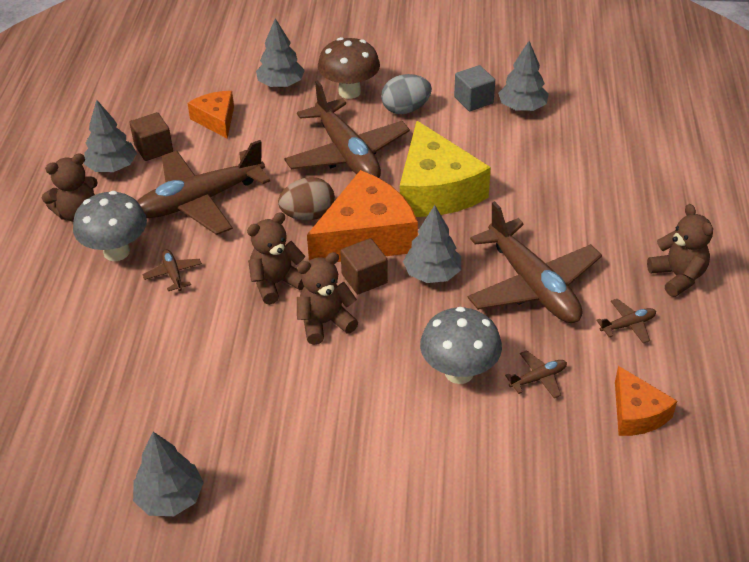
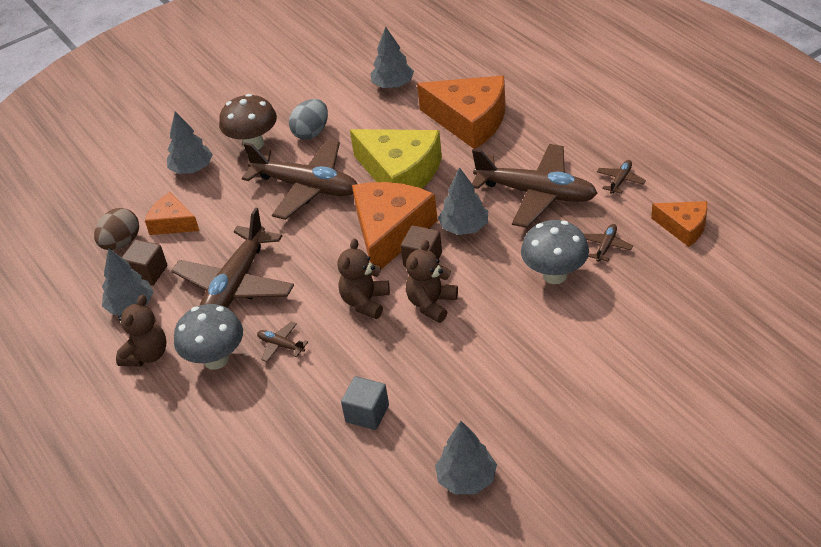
camera: 35 degrees left, 0 degrees up
(308, 215) = (330, 244): brown egg -> brown egg (121, 243)
(473, 100) = (353, 99): grey cube -> grey cube (367, 413)
(552, 180) = (469, 120): none -> orange cheese
(677, 277) = (615, 133): brown teddy bear -> none

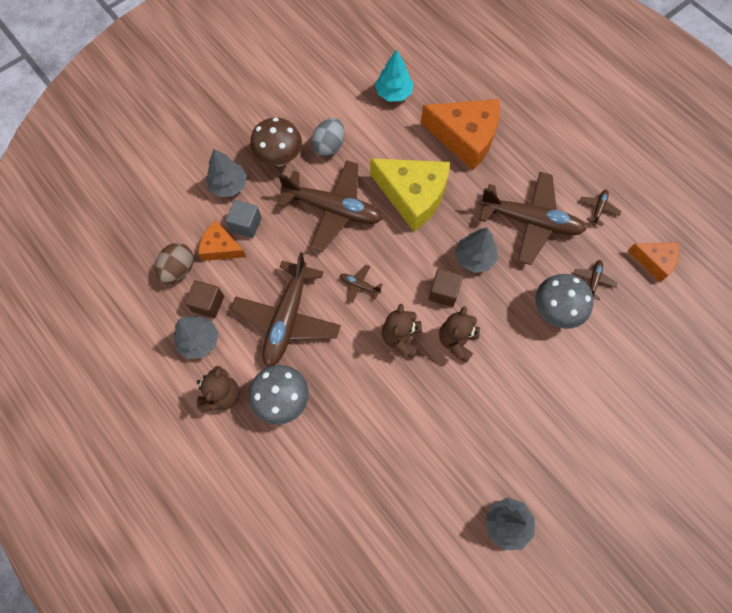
camera: 10 degrees left, 25 degrees up
(281, 345) = (336, 385): brown plane -> brown plane (359, 285)
(367, 413) = (418, 457): grey cube -> grey cube (246, 224)
(390, 232) = (412, 262): orange cheese -> none
(393, 85) = (393, 93): grey tree -> turquoise tree

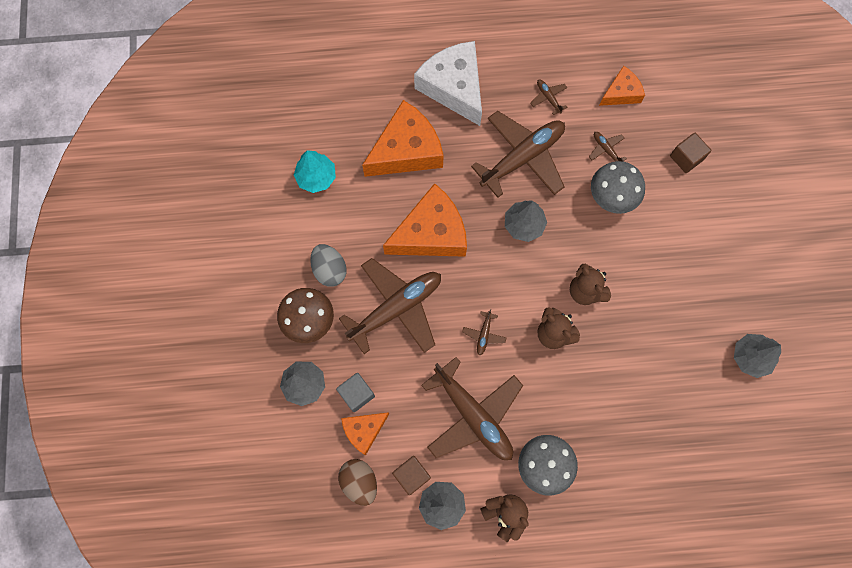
camera: 55 degrees left, 5 degrees up
(359, 285) = (484, 335): brown plane -> brown plane turned 45 degrees counterclockwise
(412, 195) = (431, 233): yellow cheese -> orange cheese
(443, 292) = (537, 271): brown cube -> brown cube (686, 158)
(545, 137) = (454, 87): none -> white cheese

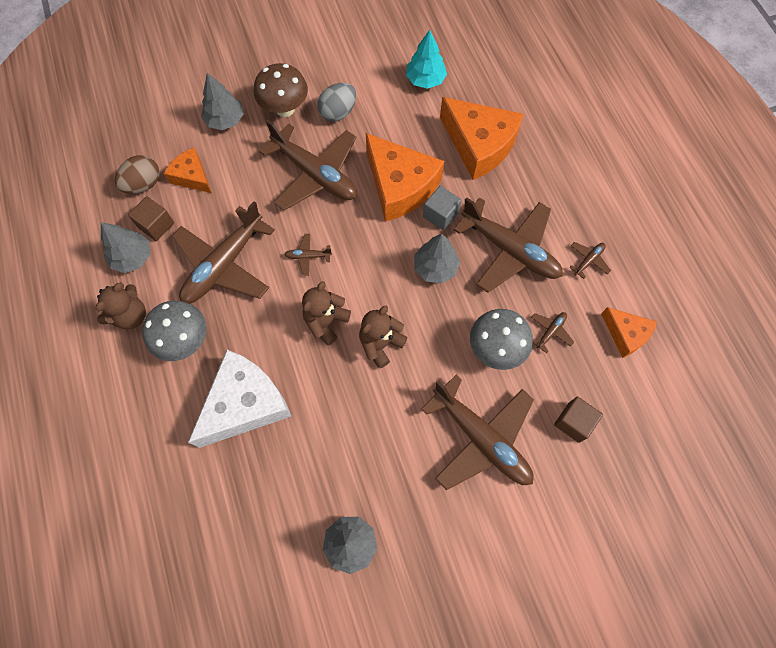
camera: 75 degrees right, 5 degrees down
(356, 394) = (225, 162): grey cube -> grey cube (440, 215)
(454, 87) = (563, 170): white cheese -> white cheese (245, 404)
(685, 232) = (481, 438): none -> brown plane

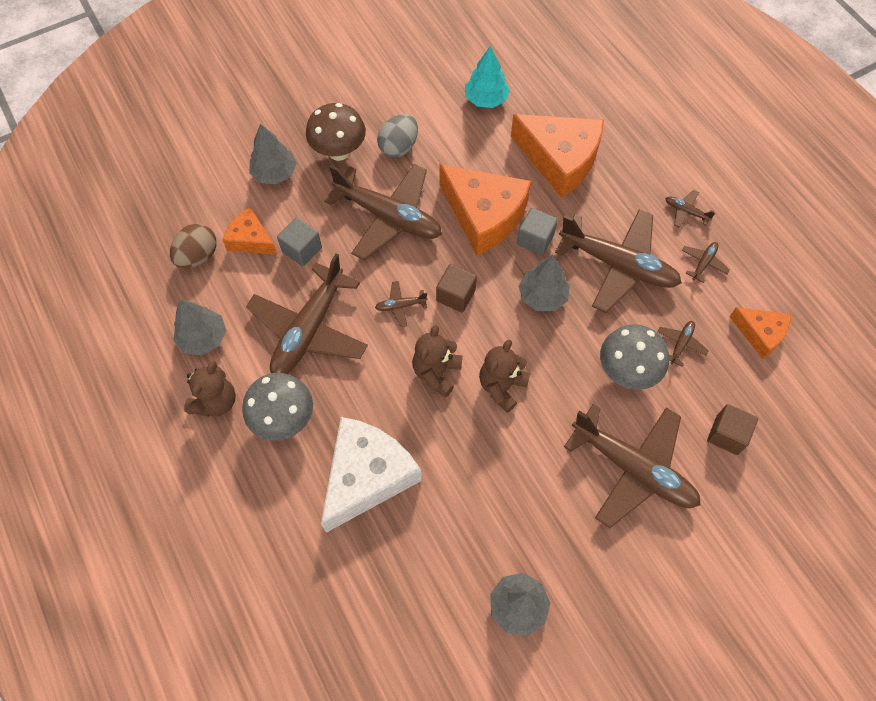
camera: 10 degrees left, 5 degrees down
(156, 225) = (222, 299): brown cube -> brown cube (456, 295)
(233, 192) = (302, 250): none -> grey cube
(583, 210) = (686, 212): none -> brown plane

